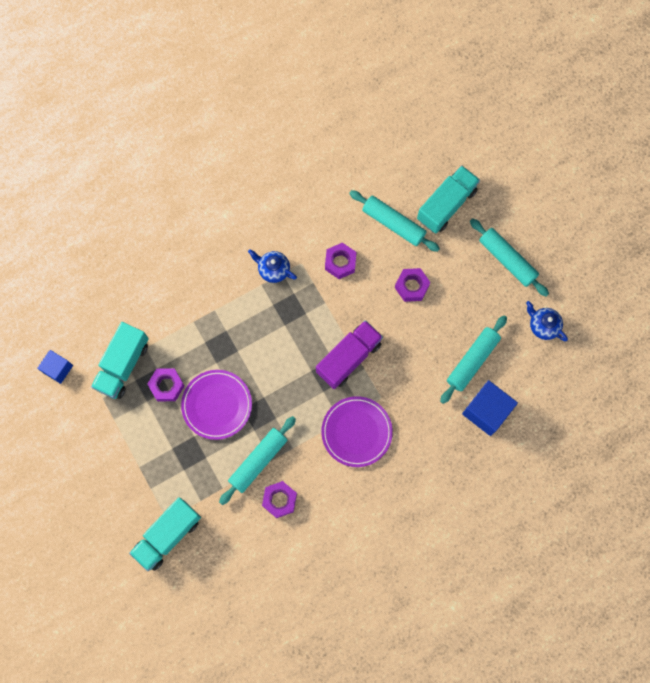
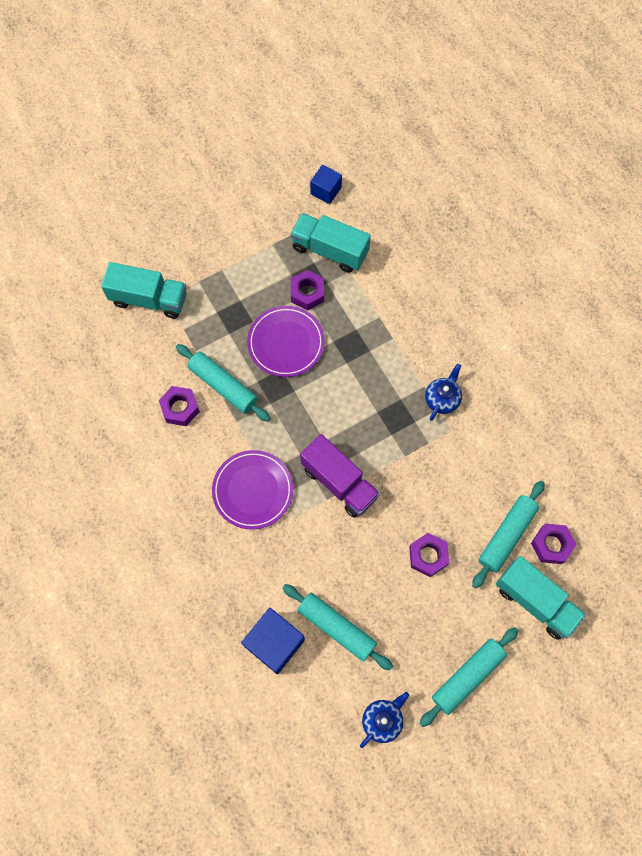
camera: 90 degrees right, 5 degrees down
(168, 535) = (149, 299): turquoise truck -> turquoise truck turned 150 degrees clockwise
(340, 262) = (454, 473): purple nut -> purple nut (551, 545)

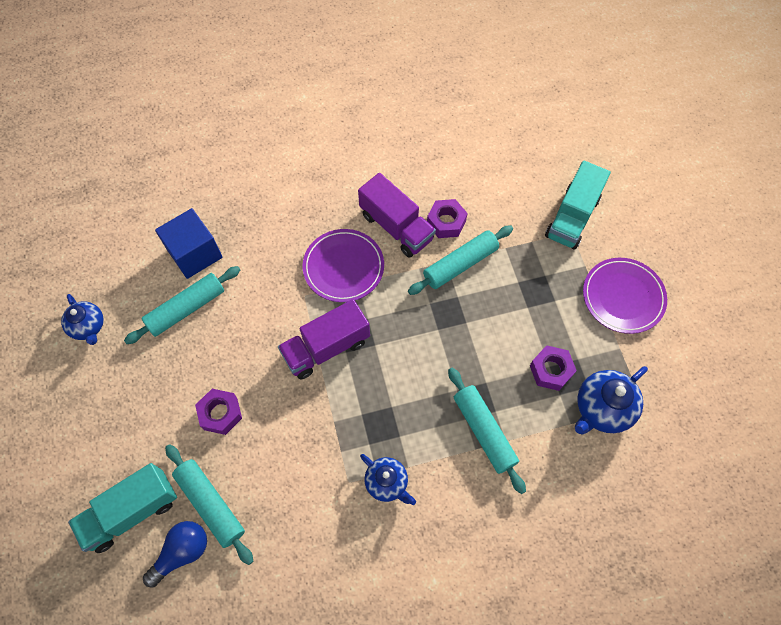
camera: 105 degrees right, 5 degrees down
(196, 453) = (396, 227): none -> purple truck
(286, 343) = (494, 334): purple plate -> purple plate (623, 297)
(326, 191) = (685, 425): blue cube -> none
(330, 250) = (602, 408): turquoise truck -> blue teapot
(467, 677) = (90, 416): turquoise rolling pin -> turquoise rolling pin (484, 431)
(551, 545) = (182, 552): purple nut -> blue light bulb

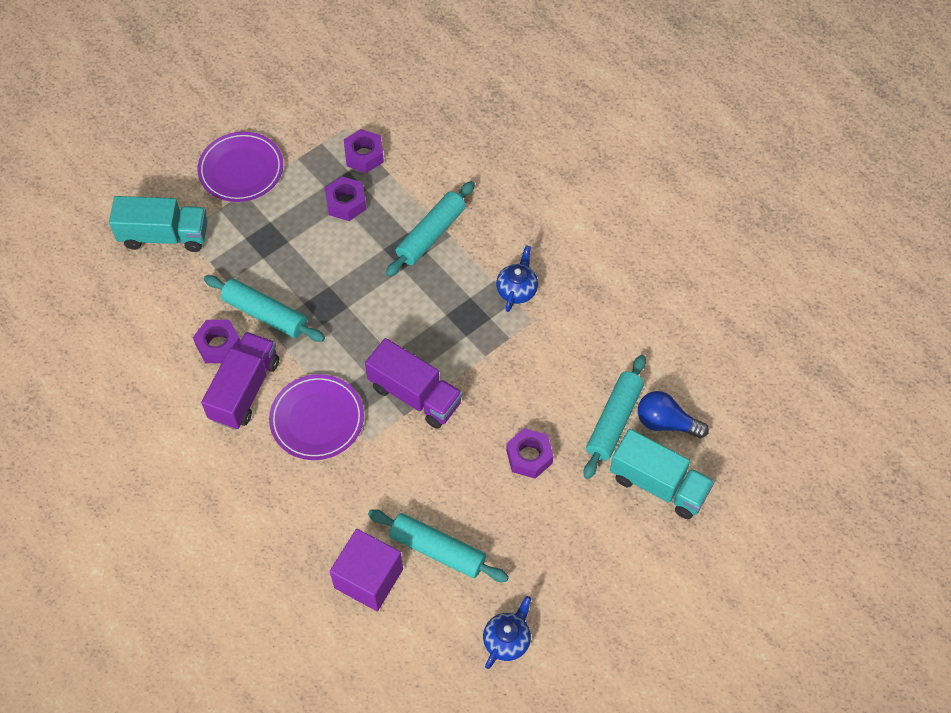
camera: 115 degrees left, 5 degrees down
(195, 253) = (368, 578): blue cube -> purple cube
(602, 408) = (364, 155): blue teapot -> purple nut

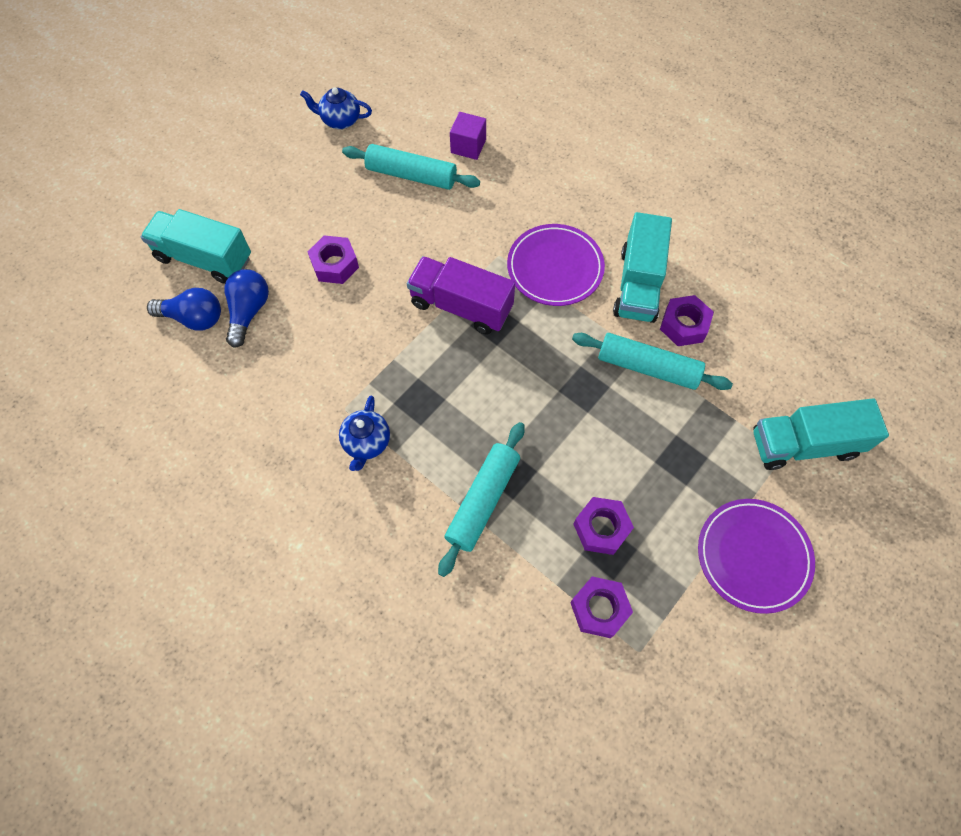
camera: 170 degrees right, 5 degrees up
(244, 390) = (638, 284): purple truck -> turquoise truck
(368, 578) = (468, 146): purple cube -> purple cube, size x0.62
(507, 640) = (340, 120): blue teapot -> blue teapot turned 75 degrees clockwise
(614, 421) = (249, 312): turquoise rolling pin -> blue light bulb

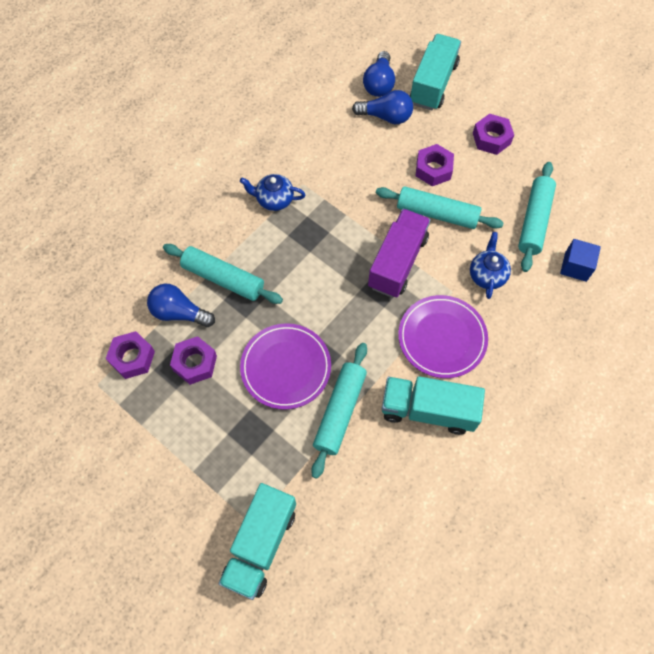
camera: 90 degrees right, 0 degrees up
(340, 120) = (590, 163): blue teapot -> blue teapot (487, 275)
(397, 264) = (437, 213): none -> turquoise rolling pin
(468, 146) = (575, 266): purple cube -> blue cube
(533, 553) = (179, 313): none -> blue light bulb
(684, 325) = (384, 448): purple nut -> purple nut (491, 138)
(753, 556) = (162, 482): purple plate -> purple plate (286, 367)
(804, 444) = (260, 545): turquoise truck -> turquoise truck turned 150 degrees counterclockwise

